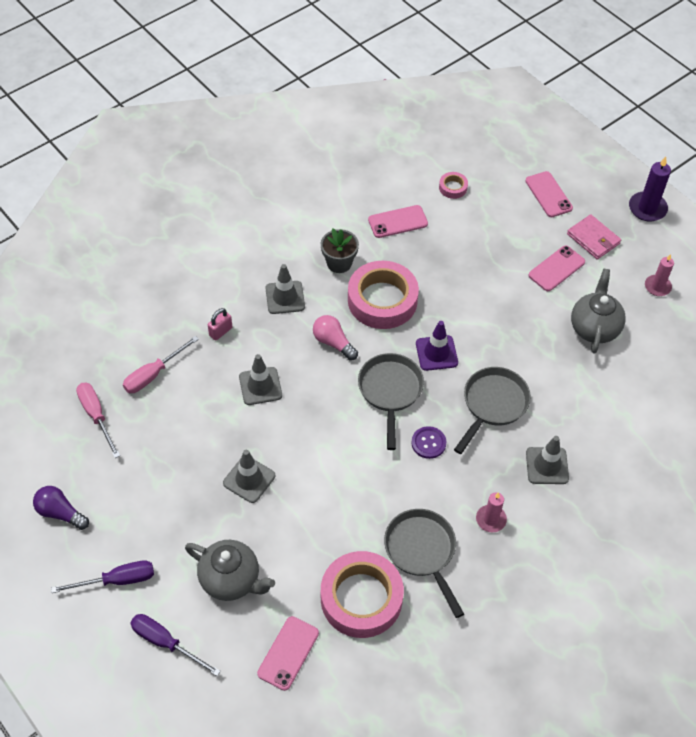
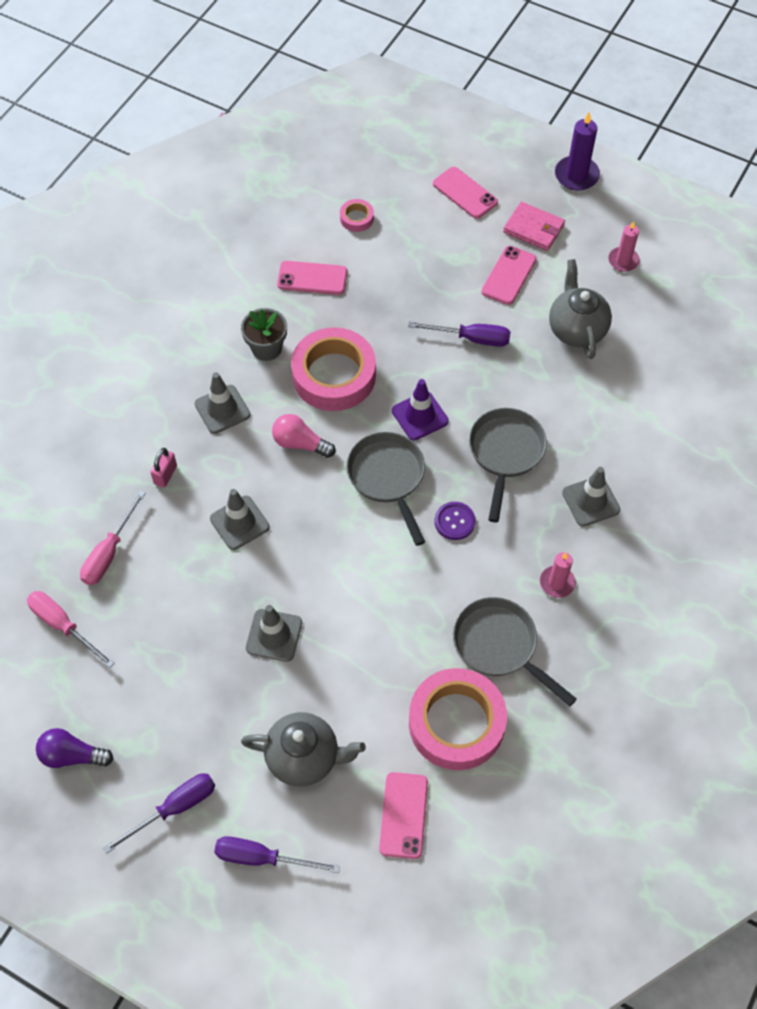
camera: 20 degrees left, 5 degrees up
(398, 222) = (312, 278): pink phone -> pink phone turned 45 degrees clockwise
(504, 307) = (471, 338): none -> purple screwdriver

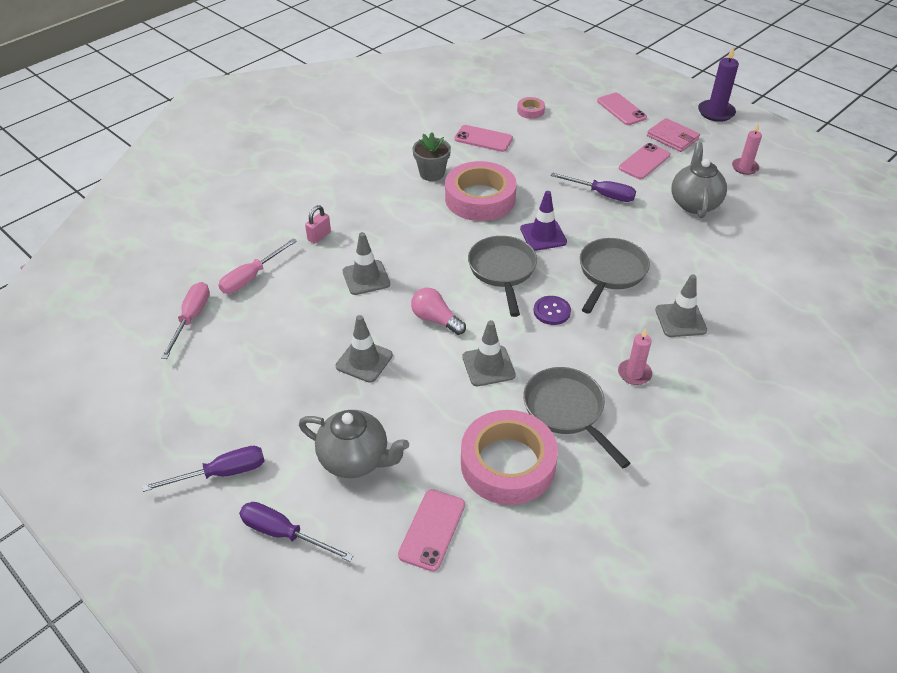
camera: 15 degrees right, 15 degrees down
(63, 626) = (191, 318): pink screwdriver -> pink screwdriver turned 45 degrees clockwise
(72, 755) = (153, 412): purple light bulb -> none
(222, 409) = (382, 204): grey traffic cone -> grey traffic cone (488, 366)
(300, 443) = (436, 236): pink light bulb -> pink light bulb (435, 319)

